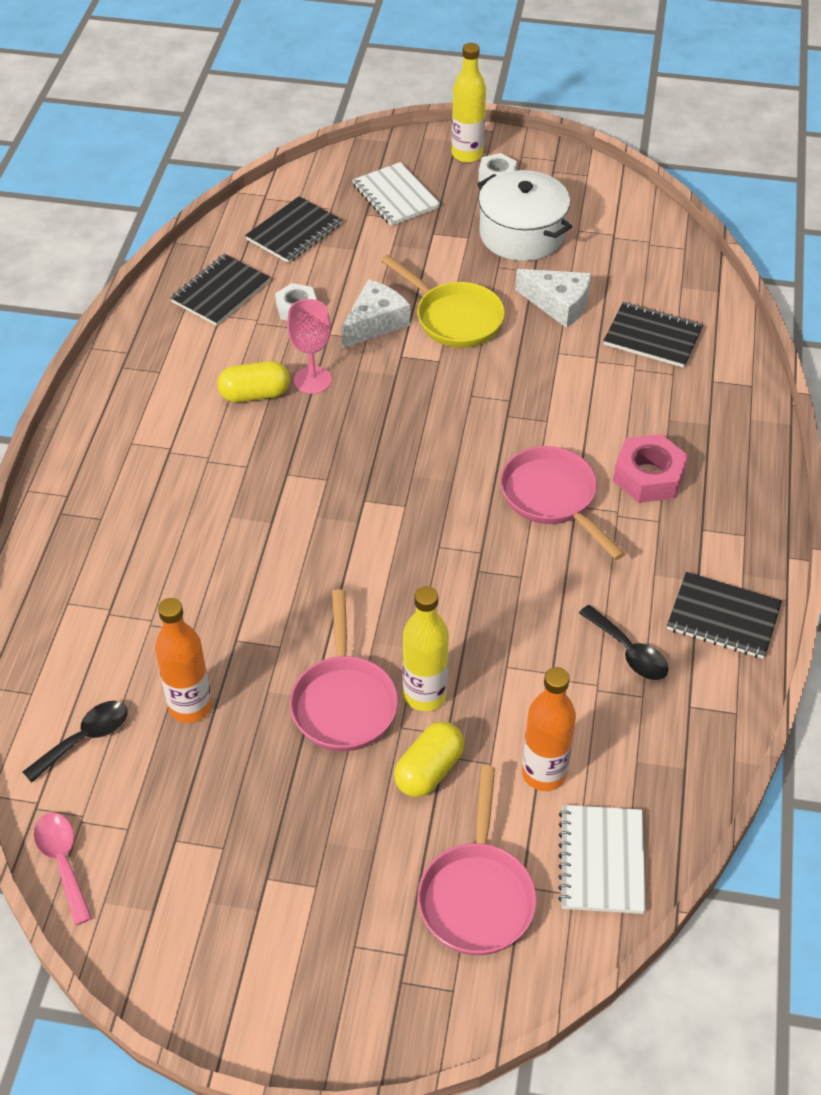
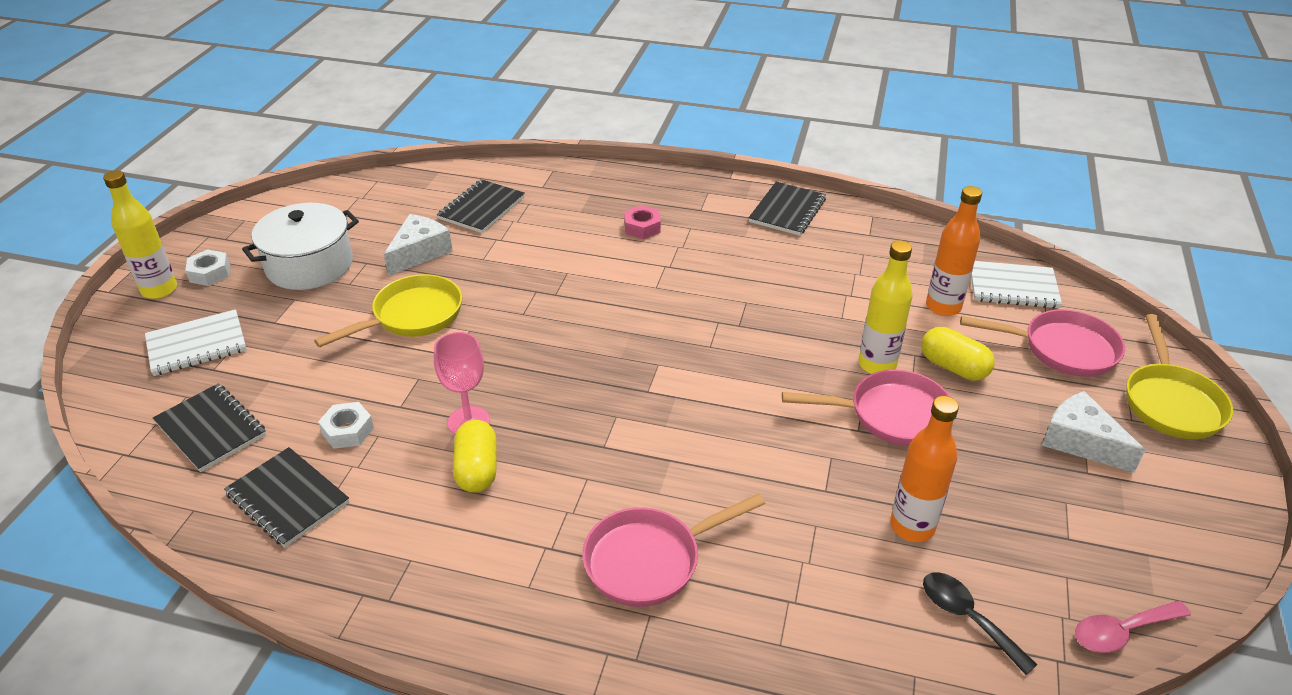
camera: 85 degrees left, 10 degrees down
(375, 323) = (397, 371): white cheese -> white cheese (1080, 441)
(388, 1000) = (1170, 402): none -> yellow pan
(552, 498) = (660, 277): pink pan -> pink pan (650, 560)
(629, 652) = (822, 255): black spoon -> none
(648, 476) = (642, 227): pink nut -> pink nut, size x0.65

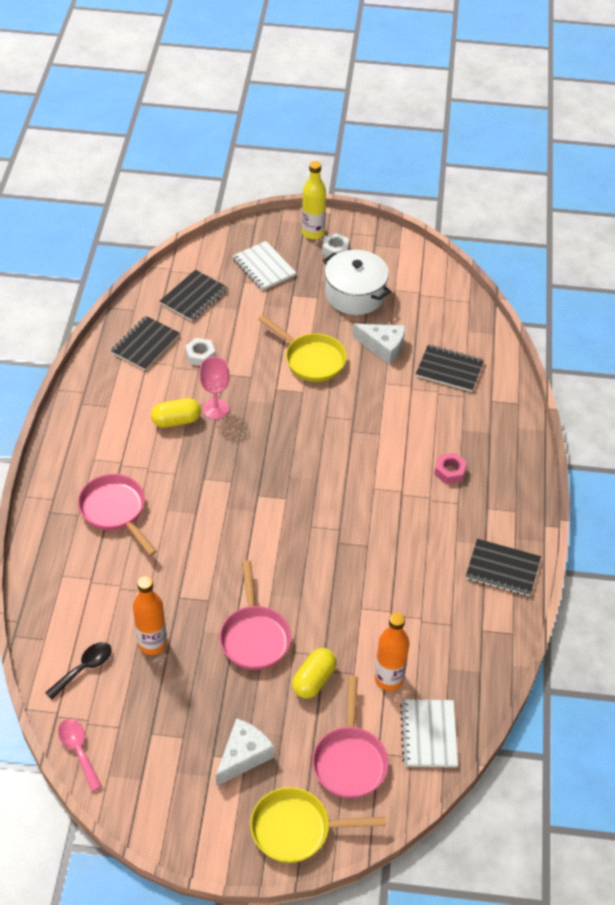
camera: 80 degrees right, 10 degrees up
(877, 365) = (308, 629): yellow bottle -> none

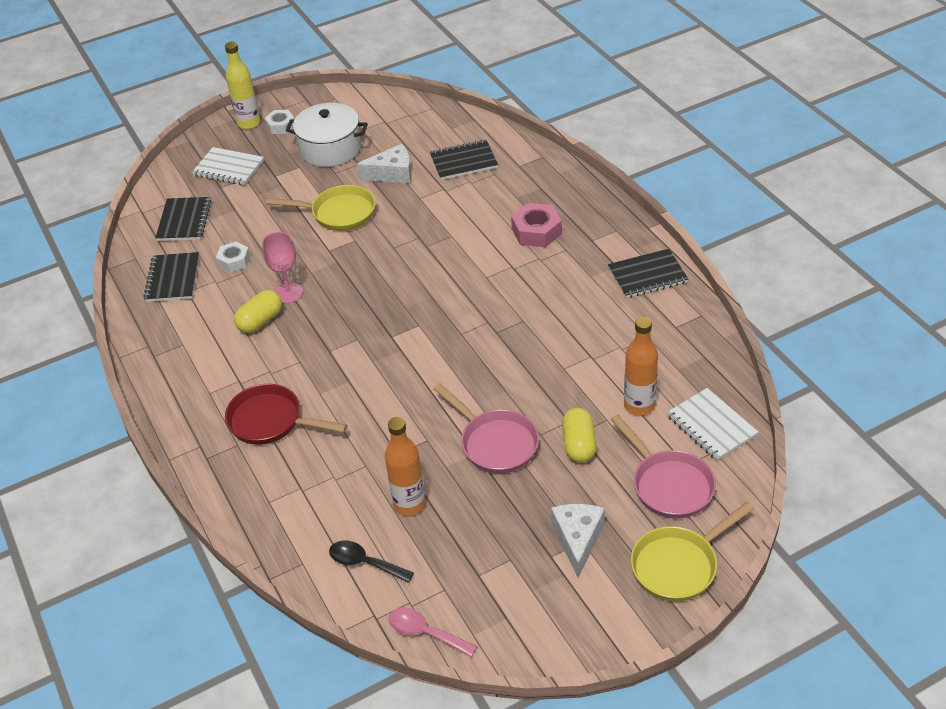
camera: 30 degrees left, 5 degrees down
(84, 668) = (364, 563): black spoon -> black spoon turned 75 degrees counterclockwise
(115, 511) = (271, 421): pink pan -> red pan
(450, 471) = (536, 231): pink nut -> pink nut, size x1.53

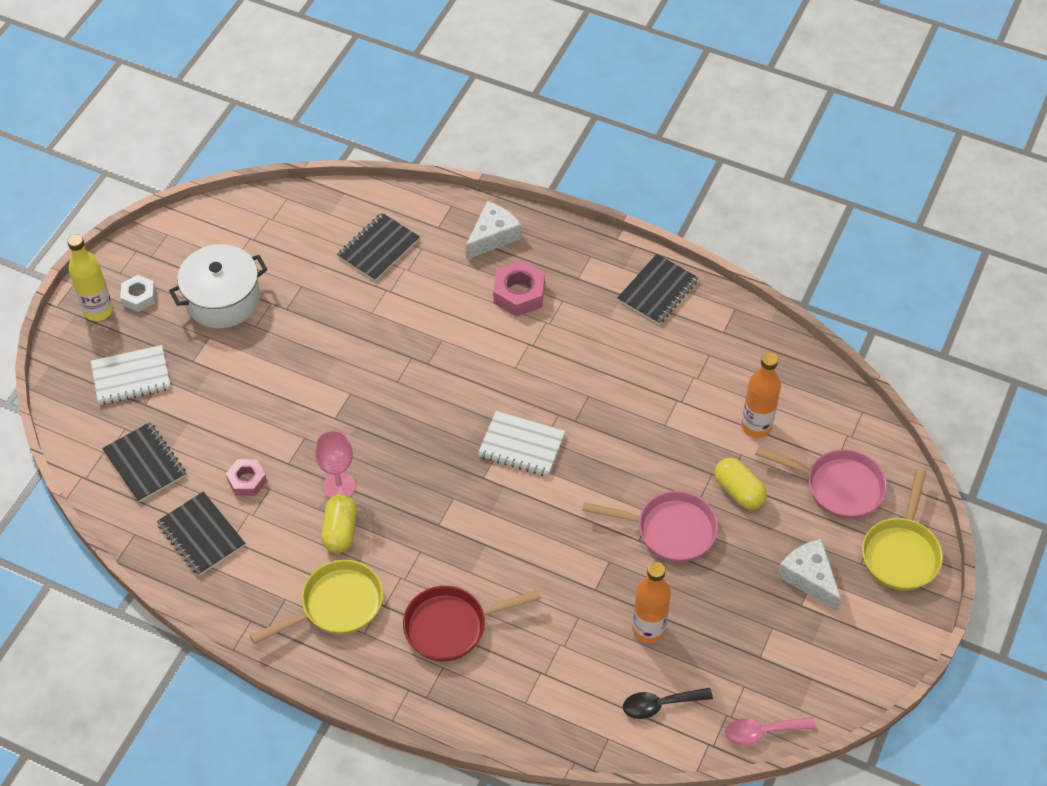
camera: 40 degrees left, 10 degrees up
(234, 261) = (247, 481): white nut -> pink nut
(338, 213) = (305, 371): yellow pan -> yellow pan (336, 605)
(392, 173) = (317, 297): white cheese -> white cheese (493, 236)
(711, 426) = (827, 413): white notebook -> white notebook (521, 445)

